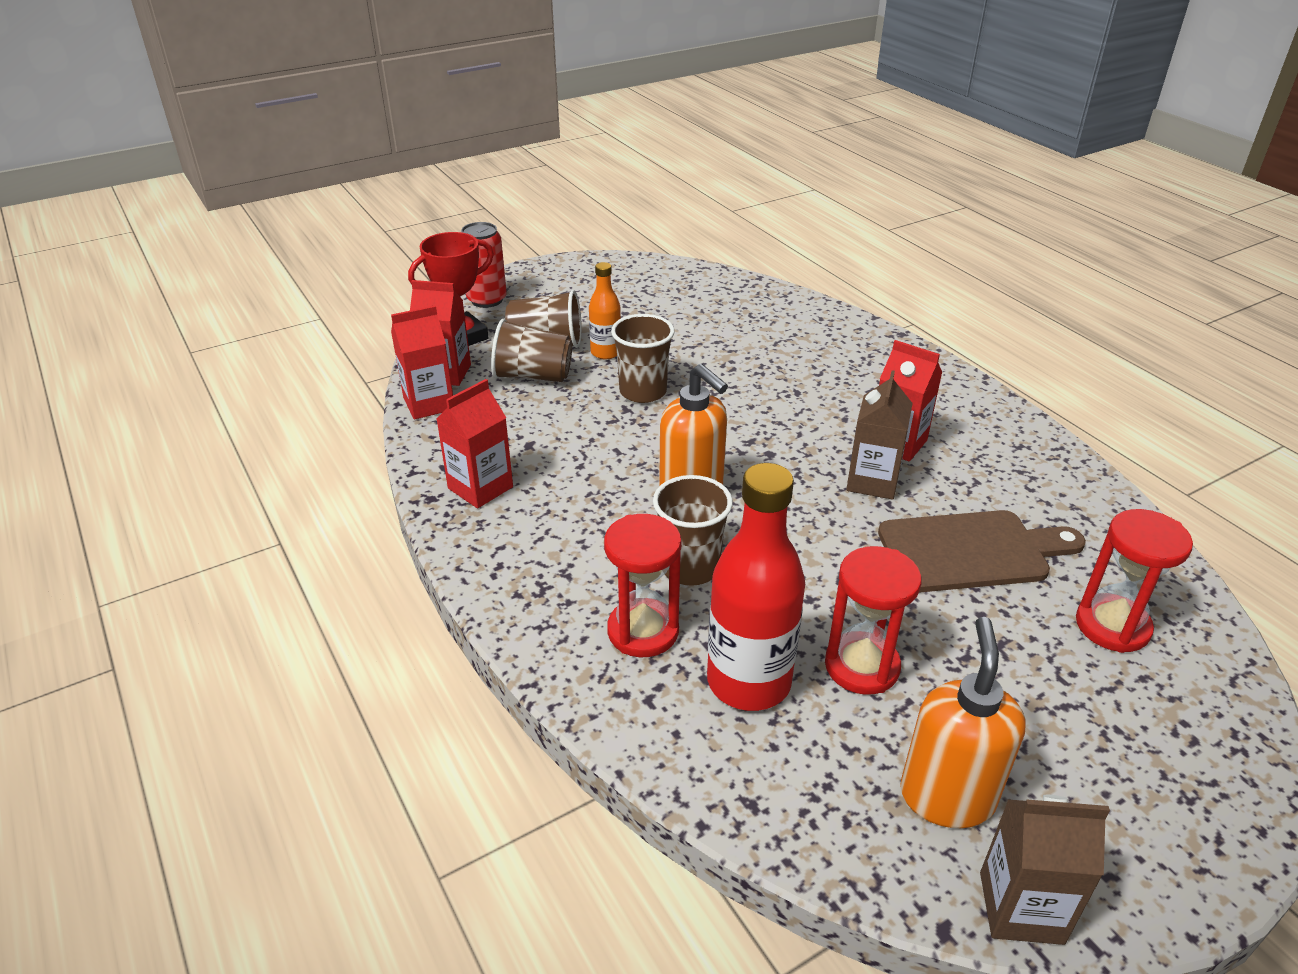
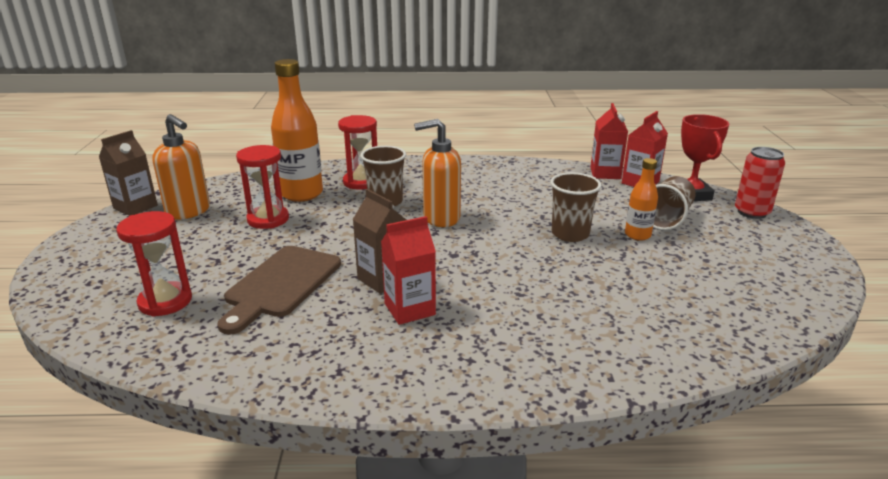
camera: 120 degrees right, 10 degrees down
(480, 488) = (508, 171): red carton -> none
(533, 376) = (619, 205): brown cup -> none
(748, 682) = (301, 194): red bottle -> orange bottle

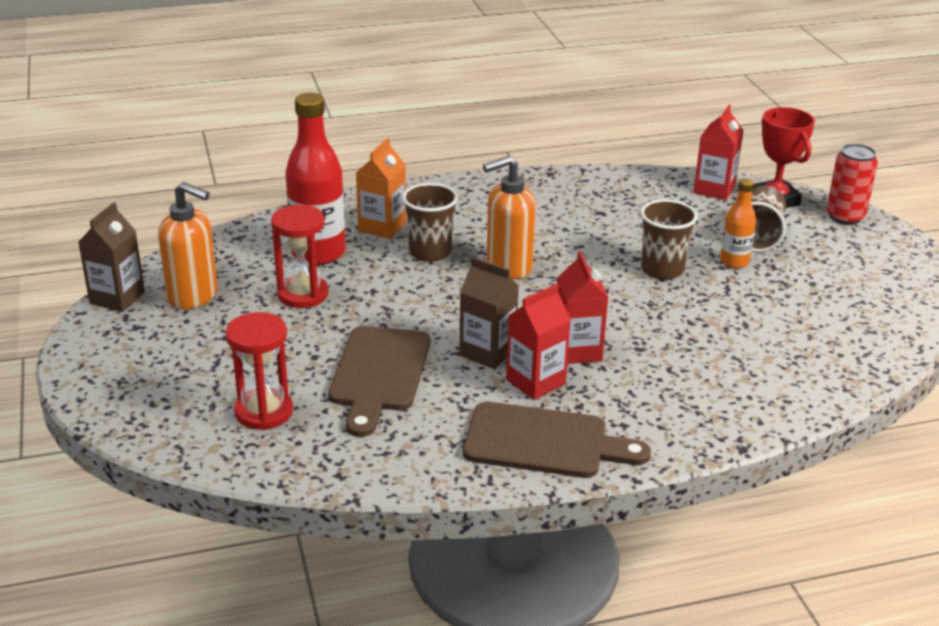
camera: 15 degrees left, 5 degrees up
(301, 194) = (318, 253): orange bottle -> red bottle
(361, 182) = (382, 227): red hourglass -> orange carton
(385, 365) = (544, 442): none -> brown cutting board
(605, 173) = (670, 180): red carton -> red carton (577, 351)

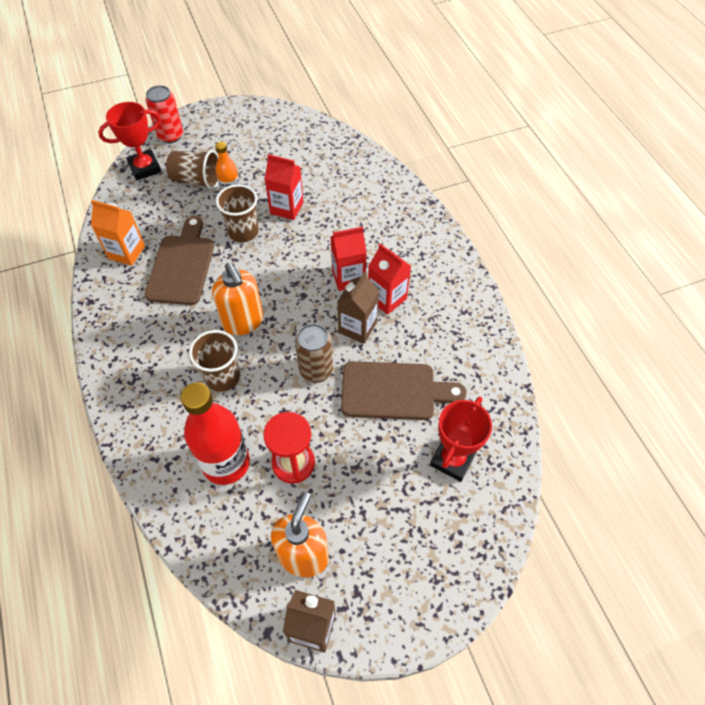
camera: 95 degrees left, 25 degrees up
(264, 412) = (452, 459): red hourglass -> red trophy
(382, 227) = (180, 418): orange carton -> orange carton (126, 252)
(425, 316) = (316, 370): none -> brown can
(544, 442) = (448, 291): brown cutting board -> brown cutting board (182, 265)
(714, 189) = (126, 199): red carton -> red carton (286, 208)

